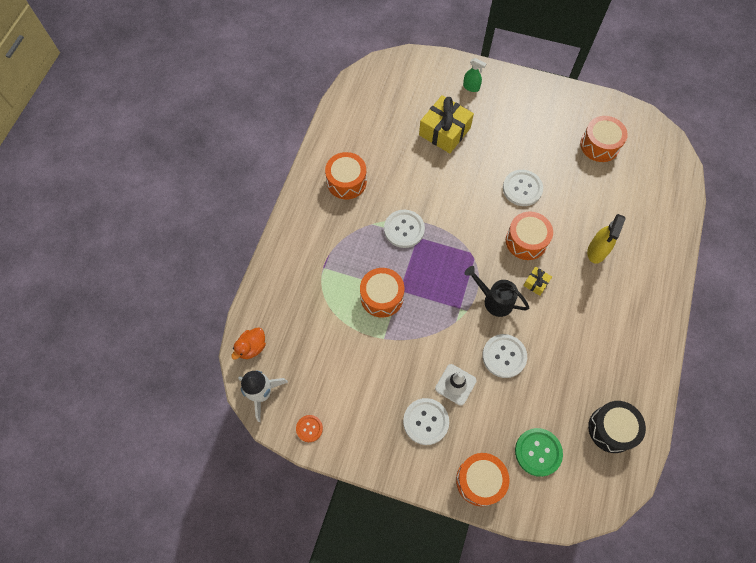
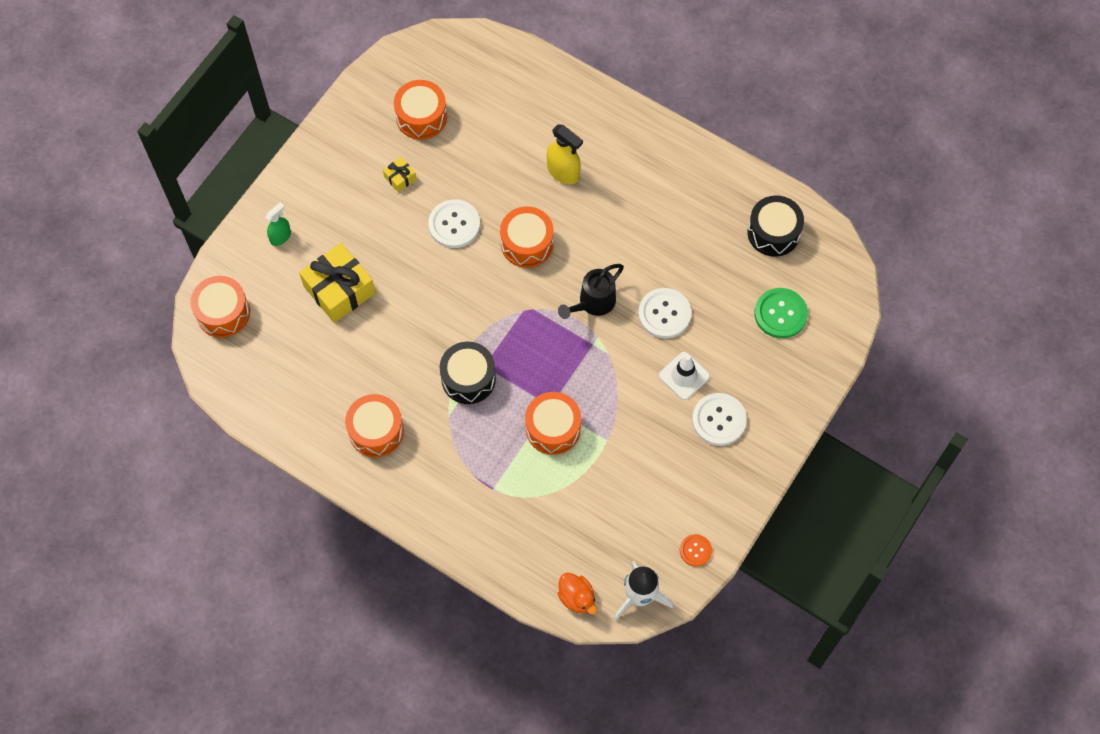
camera: 75 degrees left, 0 degrees up
(404, 229) = (468, 378): white button -> black drum
(480, 481) = (797, 382): orange drum -> orange drum (223, 313)
(536, 283) = (585, 251): yellow gift -> yellow gift (400, 178)

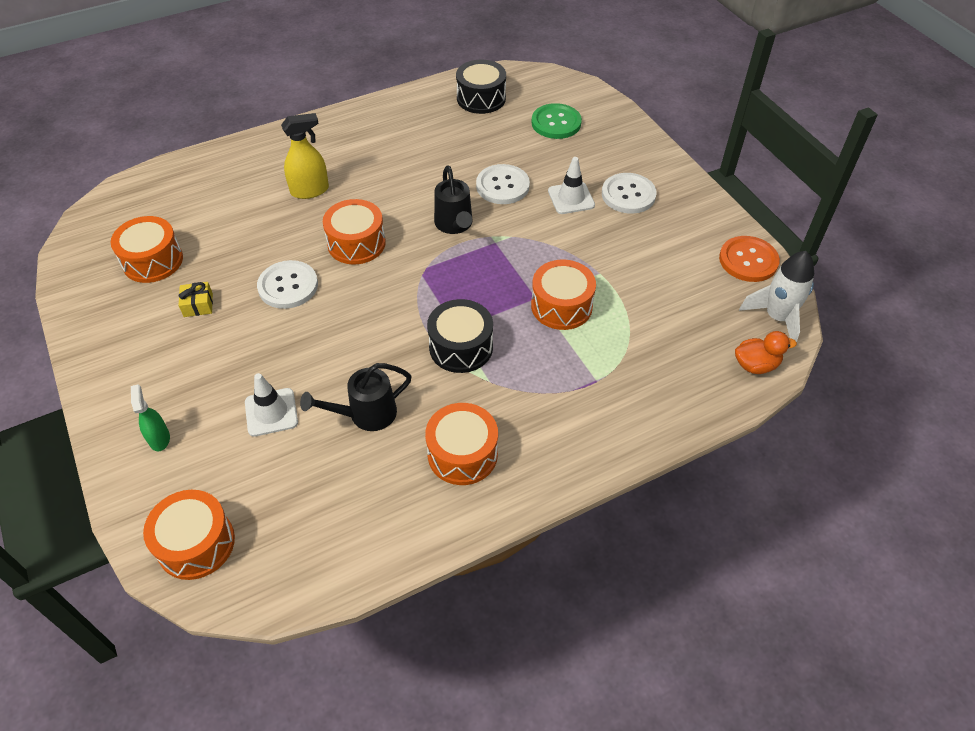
camera: 60 degrees left, 15 degrees down
(339, 290) = (271, 412): yellow gift -> white traffic cone
(372, 350) = (365, 414): none -> black watering can
(695, 550) = (748, 260): orange button -> orange button, size x1.73

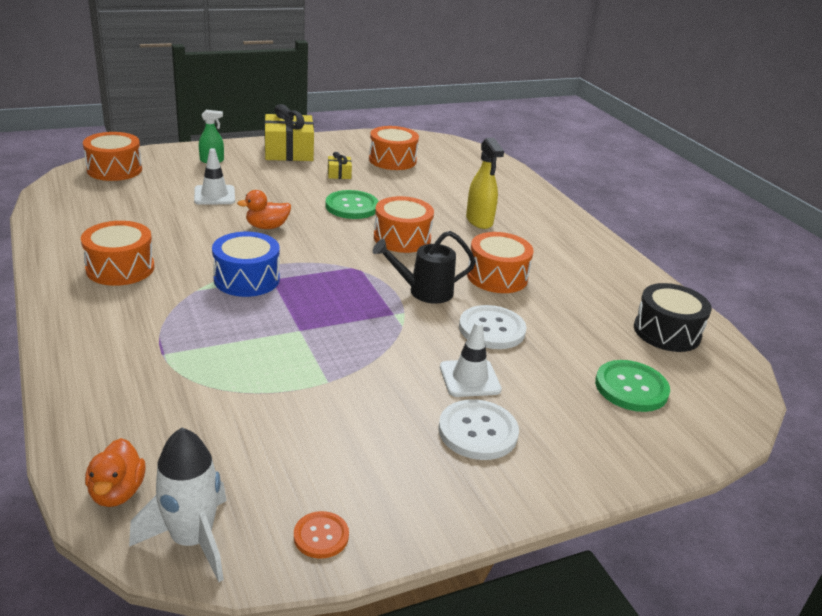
camera: 90 degrees right, 20 degrees down
(124, 362) = (289, 151): none -> yellow gift
(288, 286) = (352, 206): white button -> green button
(347, 349) = (267, 227): none -> orange duck
(365, 414) = (190, 230): black watering can -> none
(461, 347) = (247, 279): black drum -> blue drum
(561, 306) = (281, 345): orange drum -> orange drum (497, 277)
(748, 260) = (321, 536): orange button -> orange button, size x0.58

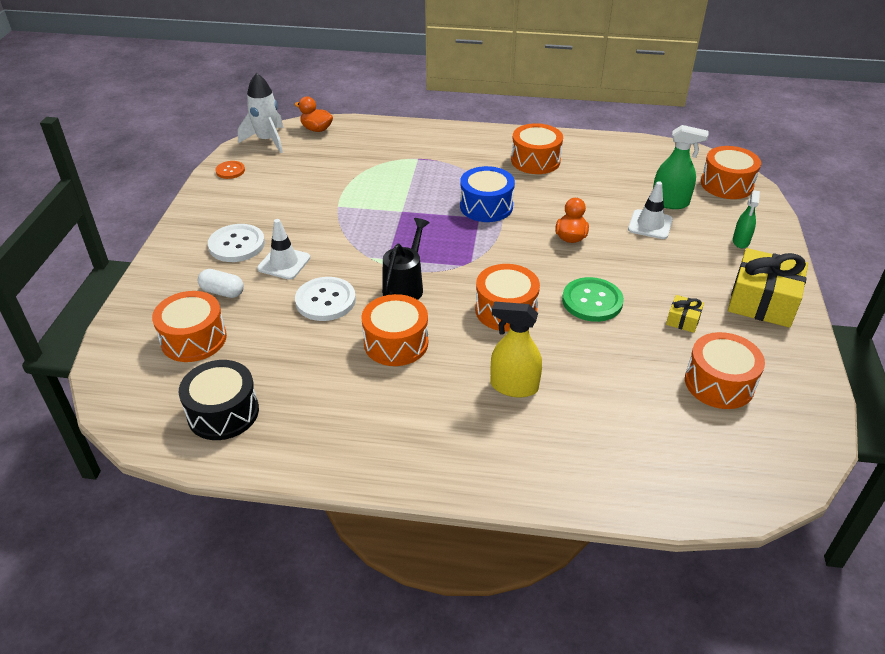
camera: 125 degrees right, 10 degrees up
(167, 190) = (670, 202): none -> green spray bottle
(557, 402) = (222, 292): none -> white capsule
(631, 388) = (194, 339): green button -> orange drum

